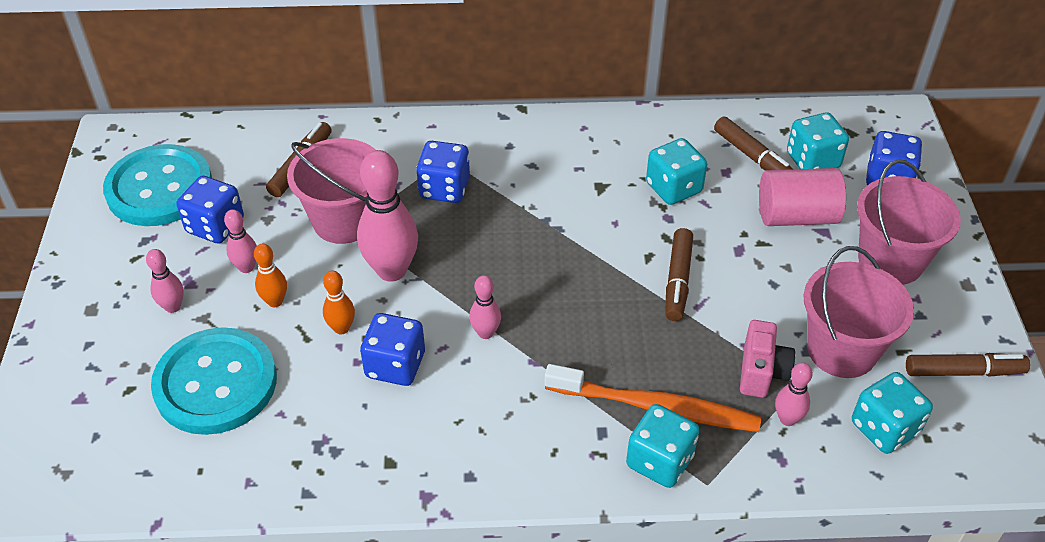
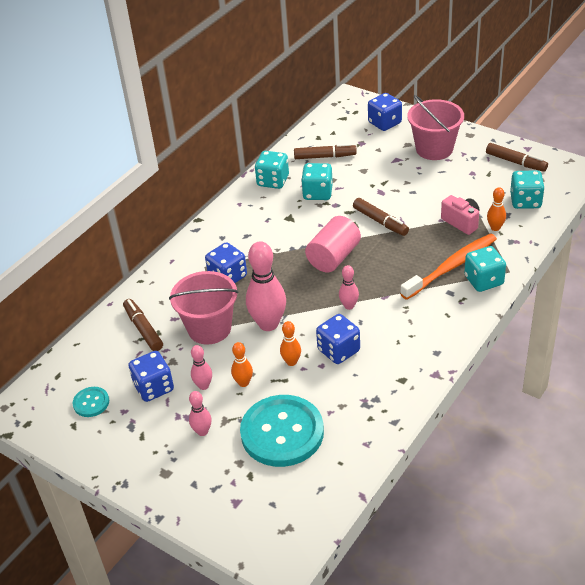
camera: 50 degrees left, 5 degrees down
(159, 188) = (91, 403): turquoise button -> turquoise button, size x0.45
(787, 419) = (495, 228): pink bowling pin -> orange bowling pin
(796, 216) = (378, 163): pink cylinder -> pink cylinder (333, 257)
(812, 160) = (348, 139): turquoise dice -> turquoise dice (273, 181)
(841, 350) = (471, 191): pink bucket -> none
(963, 372) = (516, 162): brown marker -> brown marker turned 90 degrees clockwise

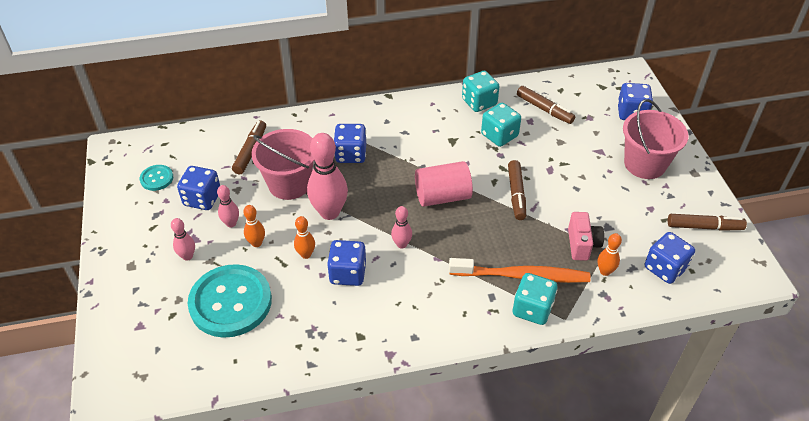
camera: 40 degrees right, 5 degrees up
(516, 162) = (704, 227): brown marker -> brown marker turned 75 degrees counterclockwise
(525, 201) = (665, 268): turquoise dice -> blue dice

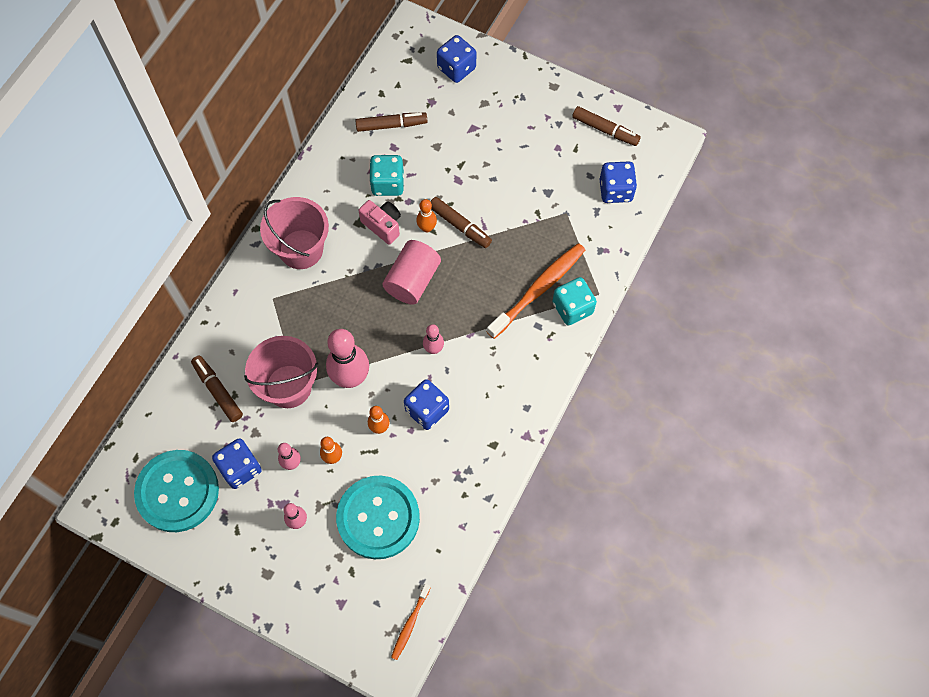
camera: 50 degrees left, 20 degrees up
(155, 384) = (410, 624): none -> orange toothbrush
(156, 178) = (177, 491): turquoise button -> turquoise button, size x2.21
(351, 154) = (300, 313): blue dice -> none
(479, 102) = (335, 166): turquoise dice -> none
(582, 244) = (547, 224): pink camera -> pink camera (382, 225)
(605, 271) = (583, 231): orange bowling pin -> orange bowling pin (427, 228)
(645, 164) = (514, 110): pink bucket -> pink bucket (301, 249)
(704, 227) = (605, 130): brown marker -> brown marker turned 75 degrees clockwise

